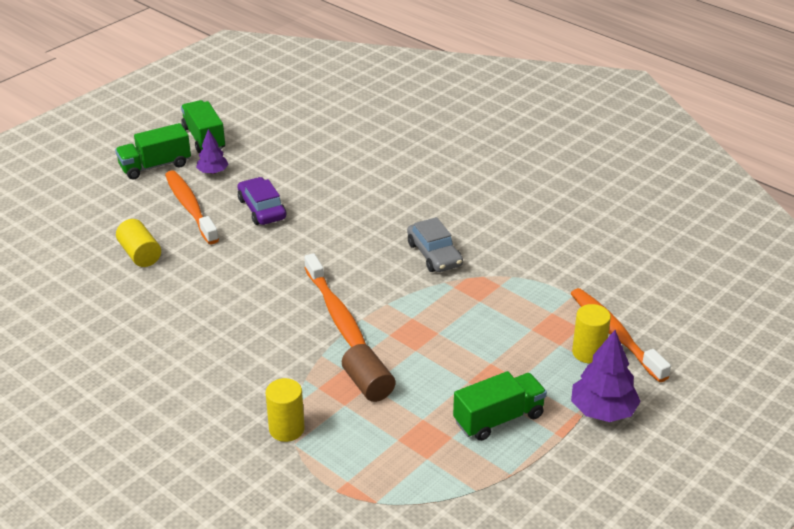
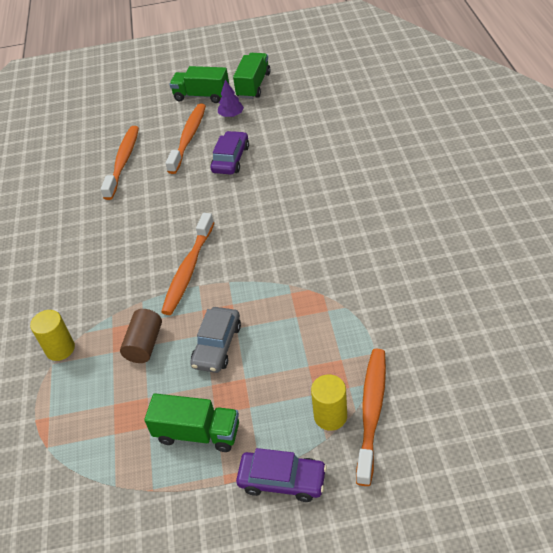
camera: 45 degrees right, 10 degrees up
(140, 254) = (123, 161): yellow cylinder -> orange toothbrush
(434, 254) = (307, 256): grey car -> grey car (217, 345)
(603, 411) = (282, 480): purple tree -> purple car

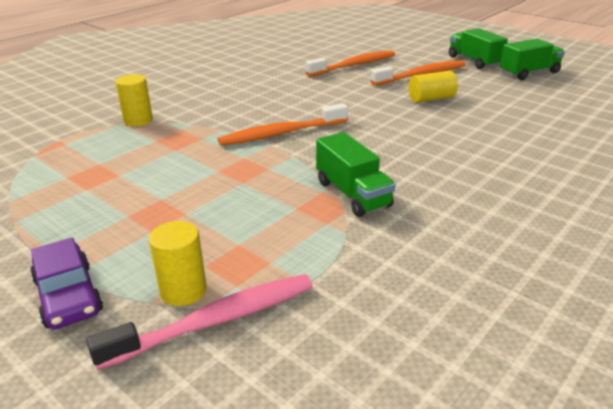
camera: 45 degrees right, 15 degrees down
(144, 344) = (177, 150): brown cylinder -> none
(197, 433) = (97, 217): green truck -> green truck (352, 194)
(217, 345) = (211, 182): grey car -> none
(231, 115) = (478, 79): purple tree -> none
(231, 159) = (431, 99): purple car -> yellow cylinder
(372, 411) = (216, 321): orange toothbrush -> pink toothbrush

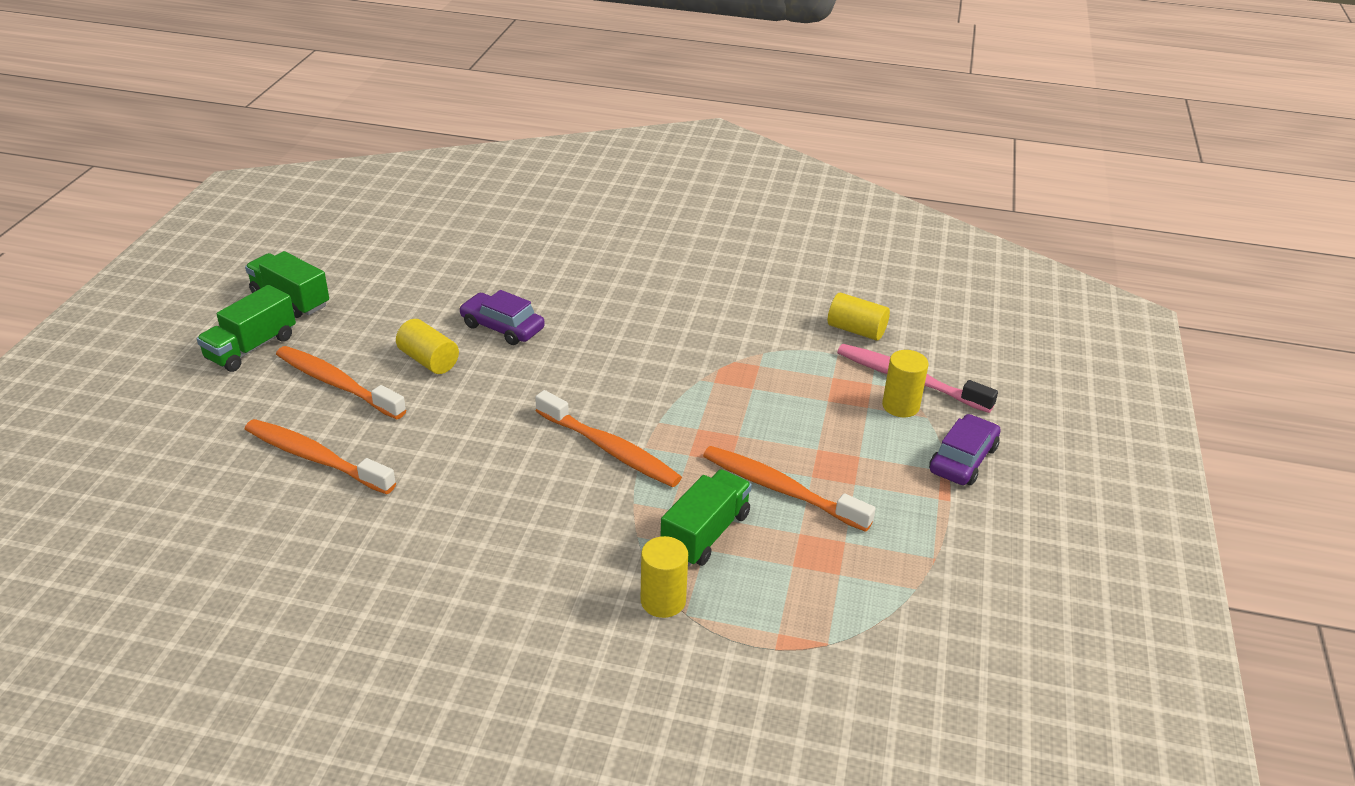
camera: 120 degrees left, 5 degrees up
(167, 182) = (780, 489): none -> orange toothbrush
(343, 321) = (856, 330): none -> yellow cylinder
(352, 194) = (702, 364): green truck -> green truck (705, 534)
(462, 126) = (502, 327): none -> purple car

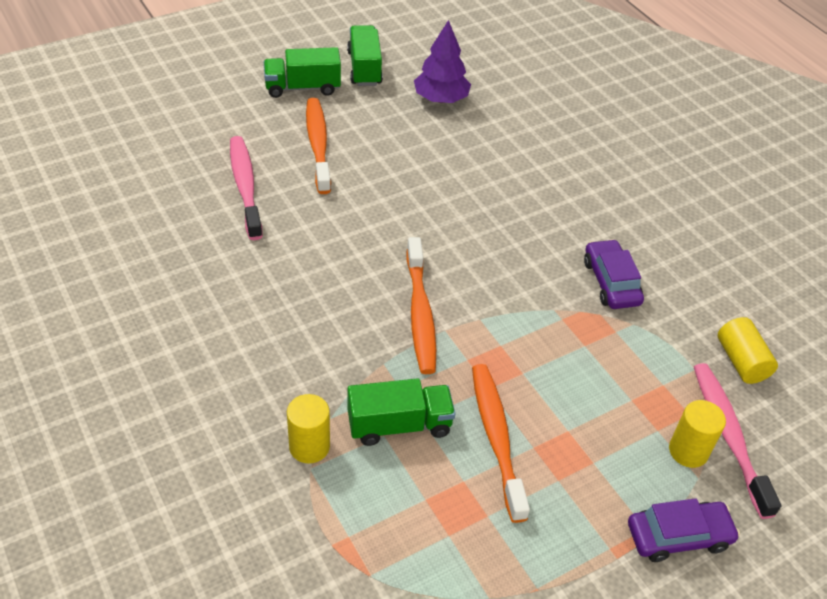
camera: 45 degrees right, 10 degrees up
(315, 458) = (245, 186): orange toothbrush -> pink toothbrush
(398, 286) = (441, 99): none -> purple tree
(428, 360) = (391, 166): yellow cylinder -> none
(502, 327) = (468, 173): purple car -> purple car (611, 282)

